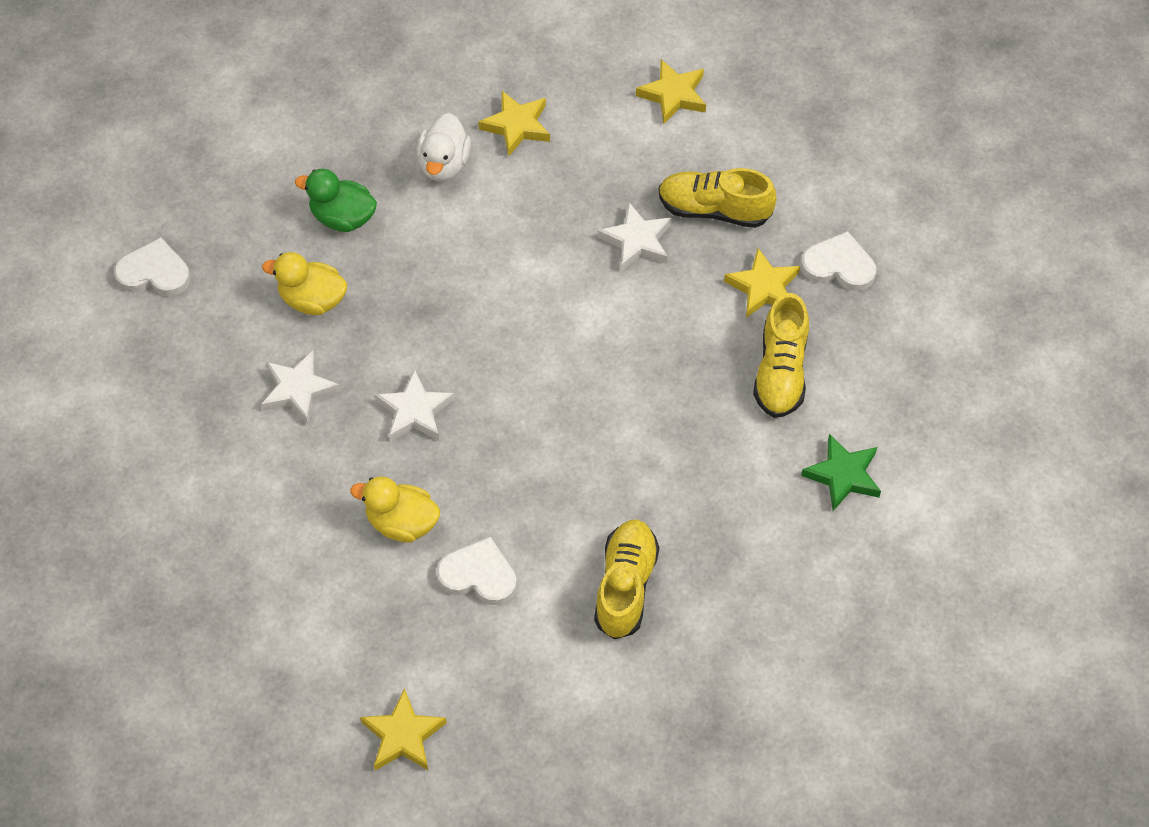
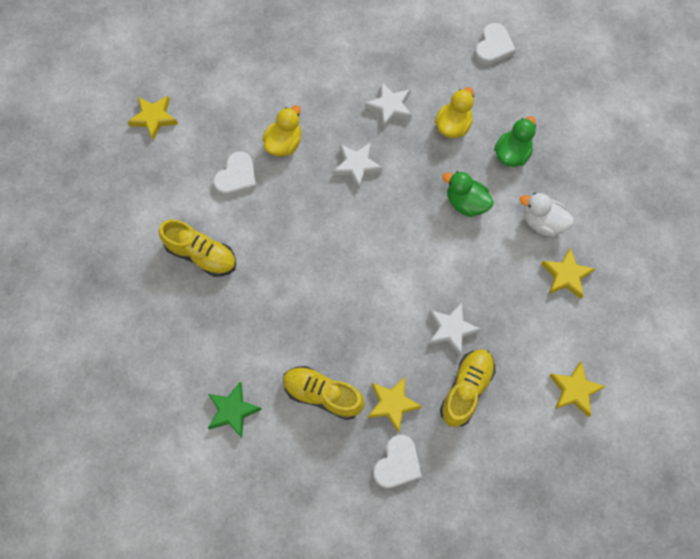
camera: 105 degrees right, 10 degrees up
(439, 259) = (466, 203): none -> green duck

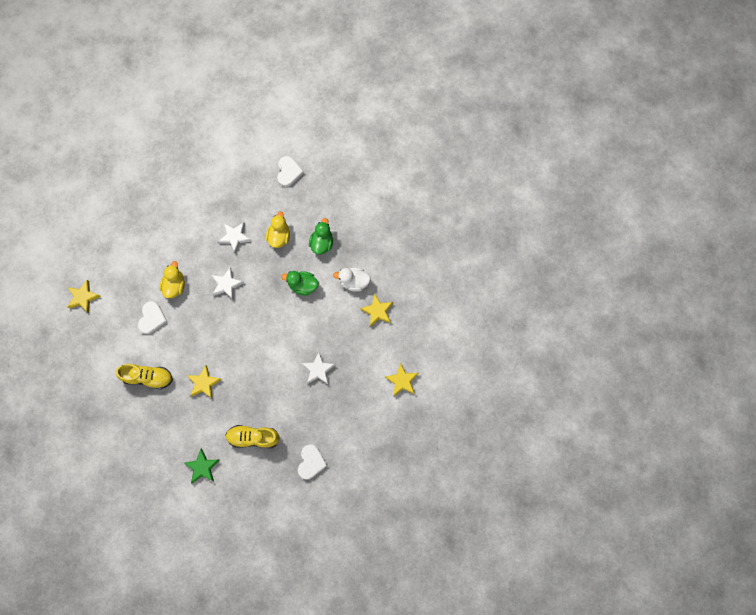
camera: 20 degrees left, 5 degrees up
(392, 404) = (297, 428): yellow star -> yellow star (204, 383)
(466, 389) = (338, 403): yellow shoe -> none

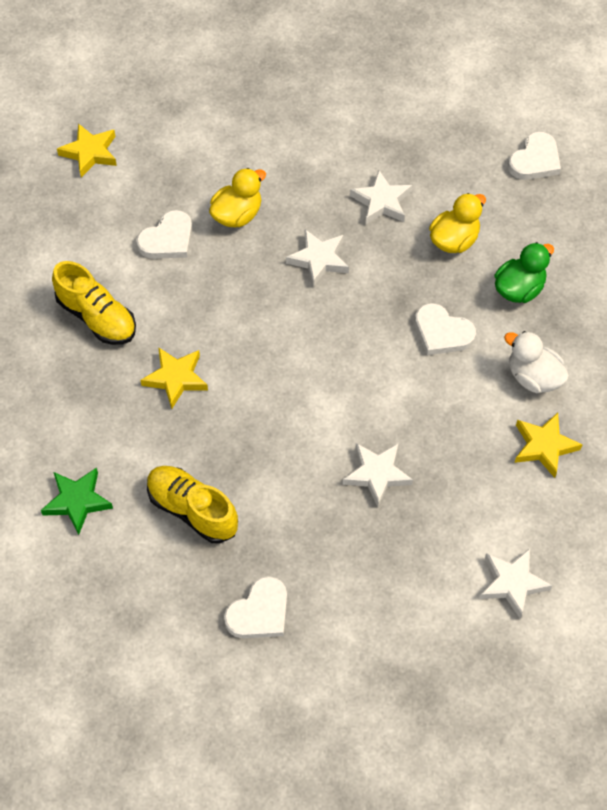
camera: 35 degrees right, 15 degrees down
(303, 285) = (442, 332): green duck -> white heart
(402, 381) = (512, 583): yellow star -> white star

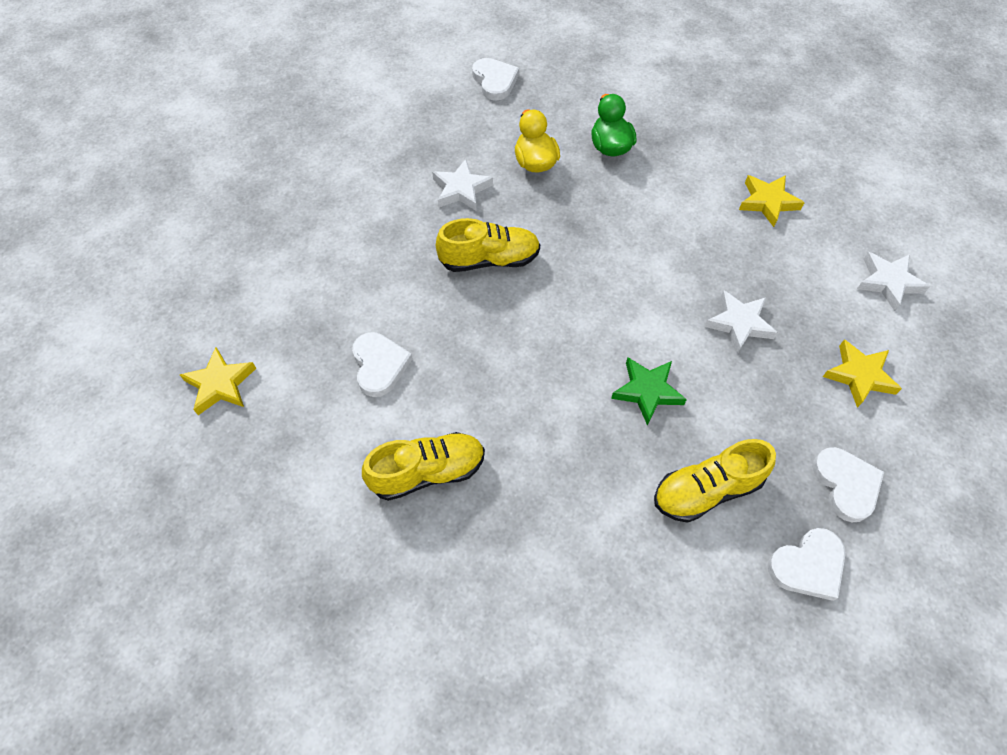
camera: 60 degrees left, 0 degrees up
(77, 501) = (643, 597): green star -> green star (647, 391)
(176, 378) = (546, 434): yellow star -> yellow star (859, 375)
(237, 215) = (395, 296): yellow duck -> none
(319, 260) = (489, 260): white star -> yellow shoe
(442, 332) = (621, 213): white heart -> white heart (808, 565)
(533, 377) = (699, 178): white duck -> none

